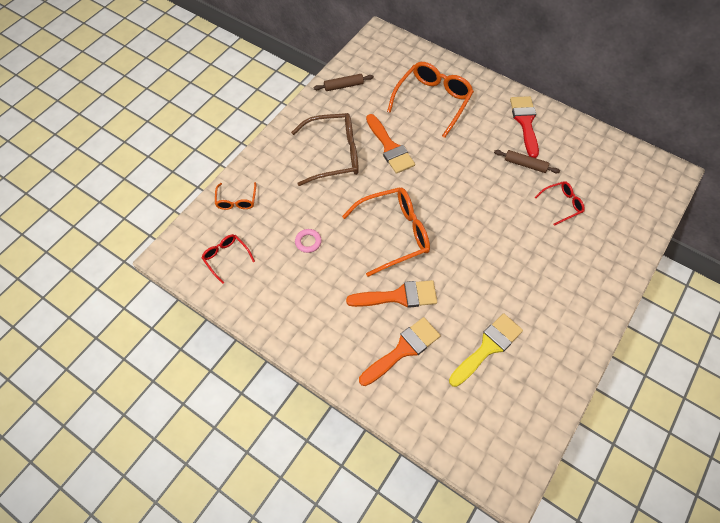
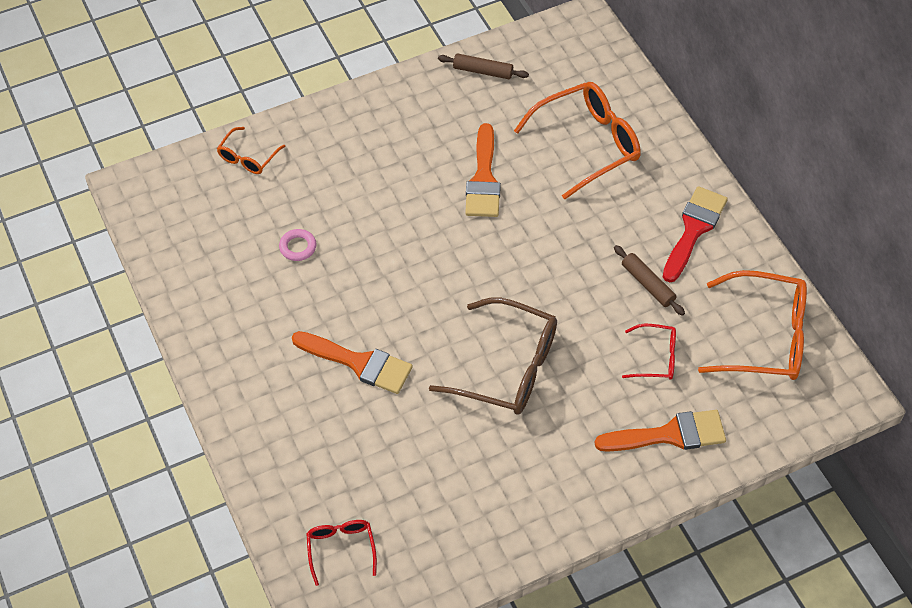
camera: 30 degrees right, 5 degrees down
(226, 257) = (191, 219): red glasses -> red glasses (341, 548)
(334, 154) = (406, 155): brown glasses -> brown glasses (508, 368)
(394, 233) = (409, 288): orange glasses -> orange glasses (765, 337)
(403, 350) = (319, 425): orange brush -> orange brush (669, 435)
(487, 347) = (421, 475): yellow brush -> none

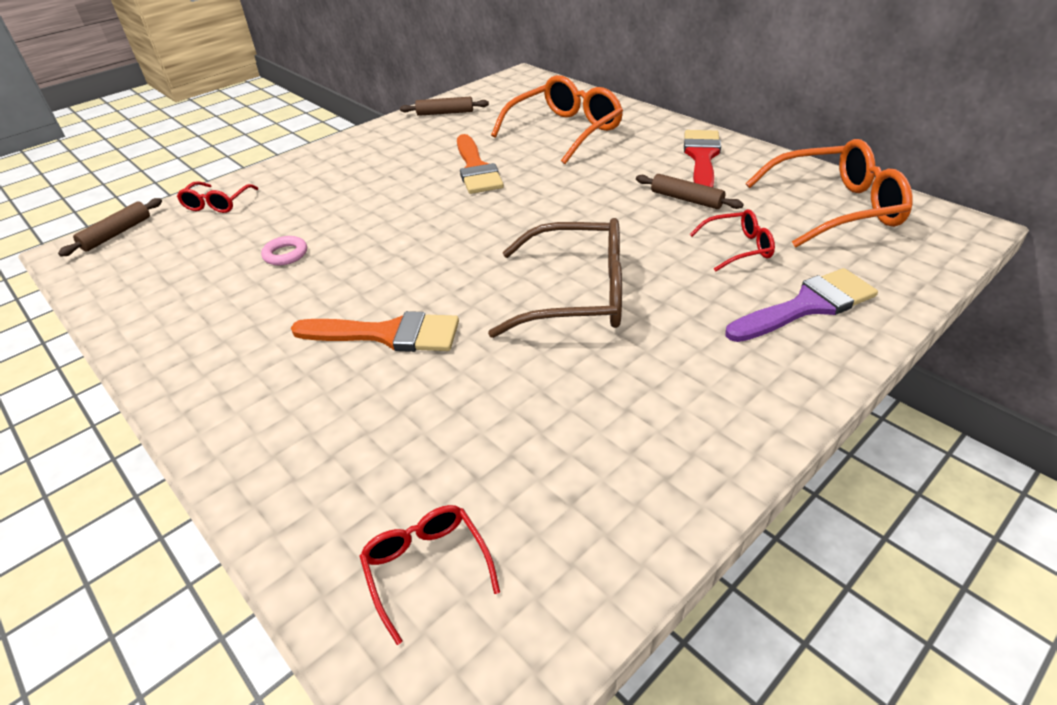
camera: 15 degrees left, 15 degrees down
(164, 173) = (117, 233): none -> brown rolling pin
(248, 158) = (217, 204): orange glasses -> red glasses
(669, 435) = (807, 306): orange brush -> purple brush

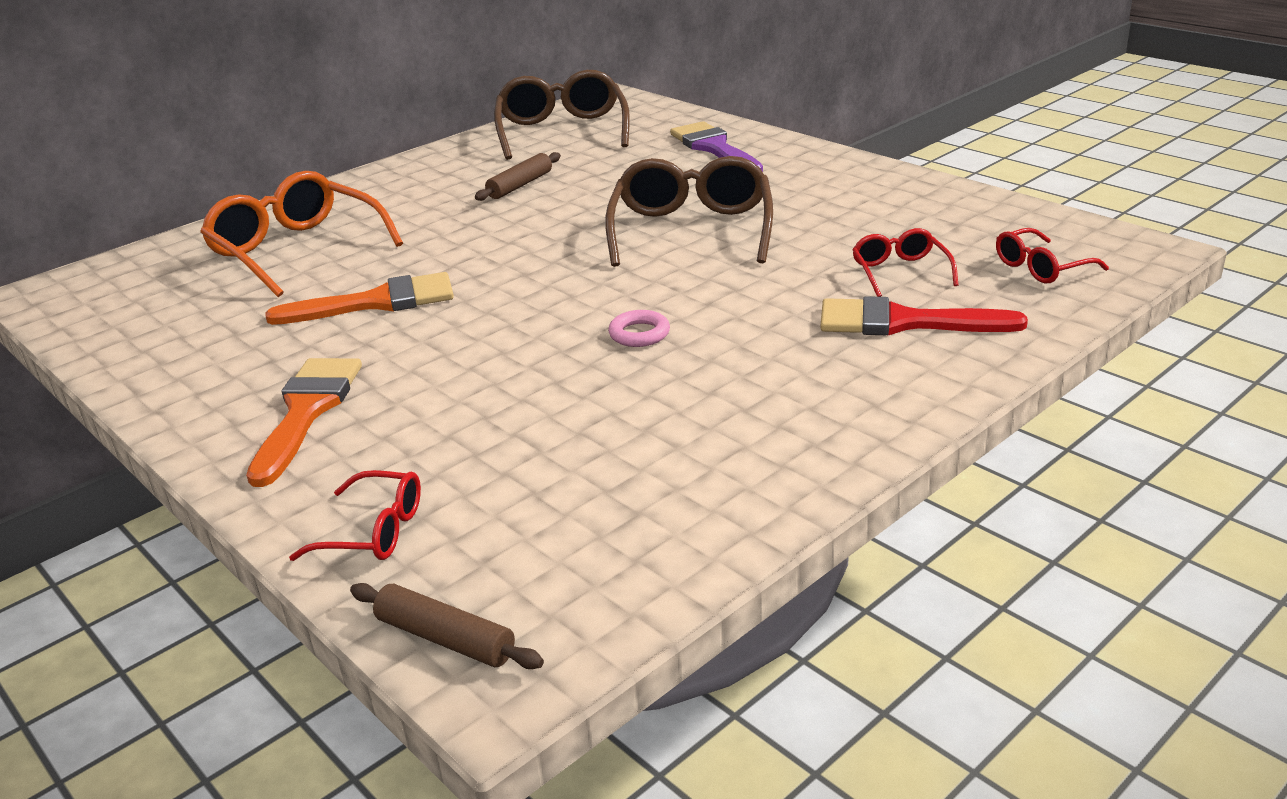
camera: 90 degrees left, 10 degrees down
(285, 254) = (573, 419): pink ring -> pink ring (639, 334)
(387, 334) = (760, 318): orange brush -> orange brush (307, 412)
(445, 113) = (142, 346): brown rolling pin -> none
(702, 157) = (428, 177): red brush -> red brush (904, 322)
(738, 248) = (621, 167): red glasses -> red glasses (900, 272)
(835, 208) = (562, 131): orange glasses -> brown glasses

